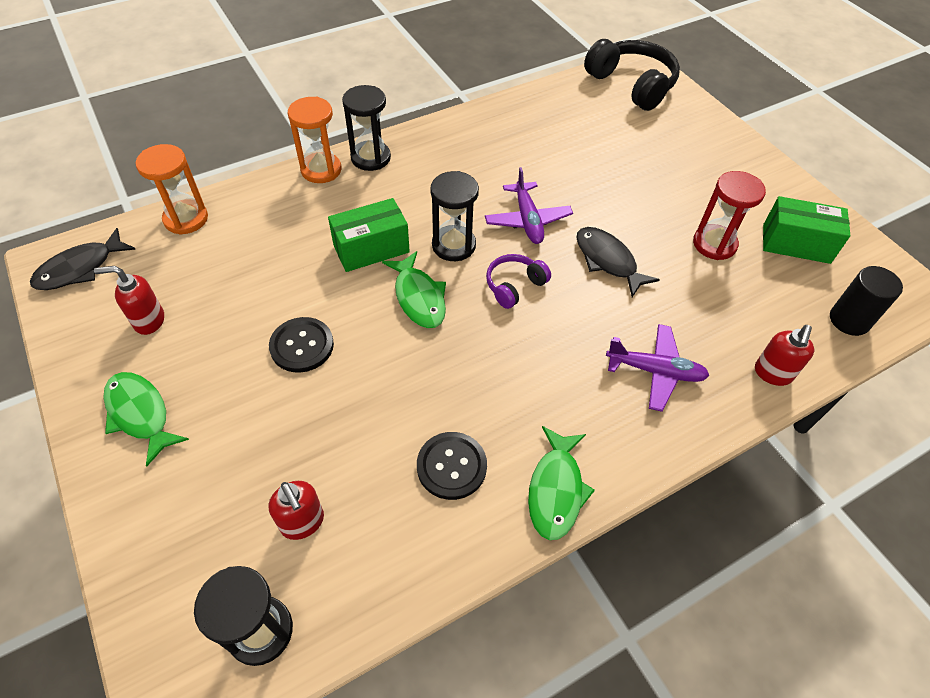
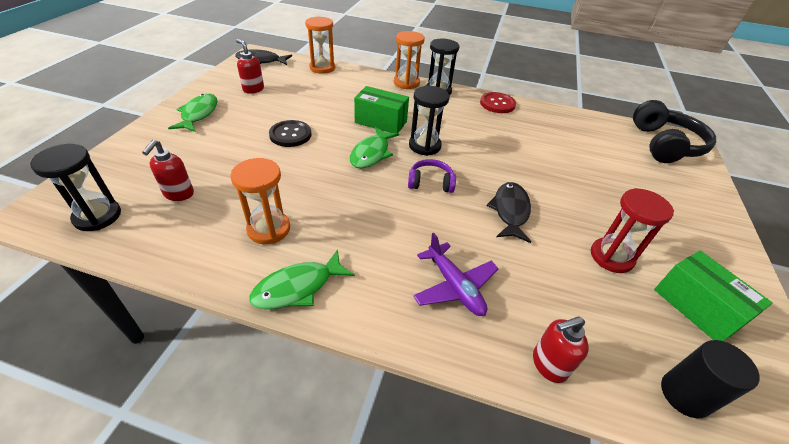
camera: 45 degrees right, 10 degrees down
(449, 133) = (497, 104): none -> red button
(451, 466) = (269, 229): black button -> orange hourglass
(527, 220) = (486, 162): purple plane -> none

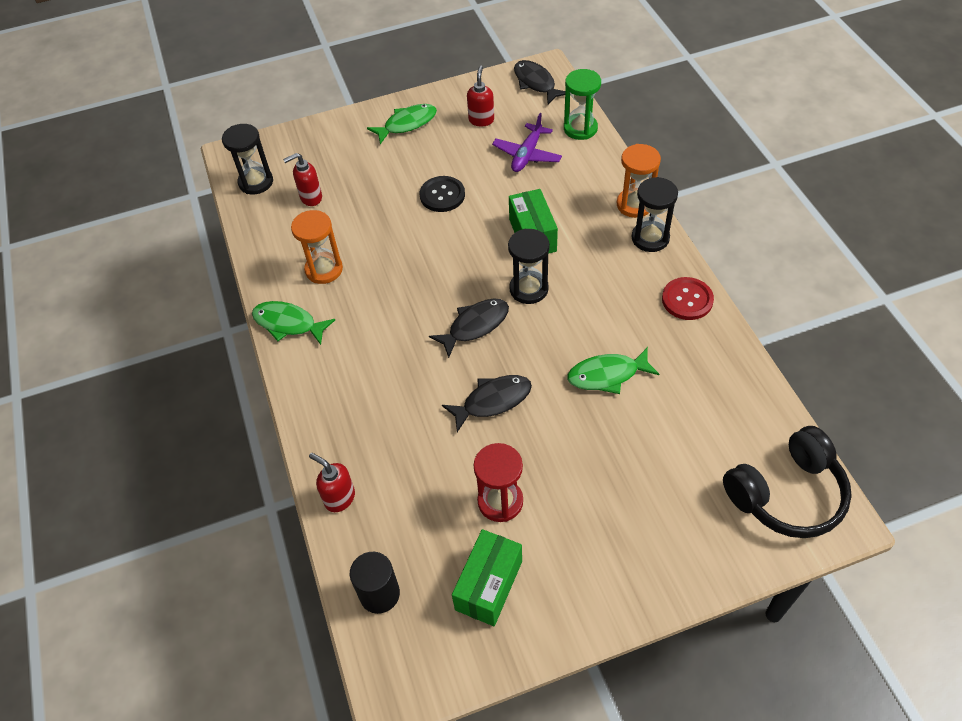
camera: 60 degrees right, 10 degrees up
(322, 68) = (580, 128): orange hourglass -> green hourglass
(371, 153) = (474, 262): green fish -> green fish (607, 375)
(430, 183) = (475, 326): purple headphones -> black fish
(454, 286) = (365, 408): purple plane -> purple plane (527, 155)

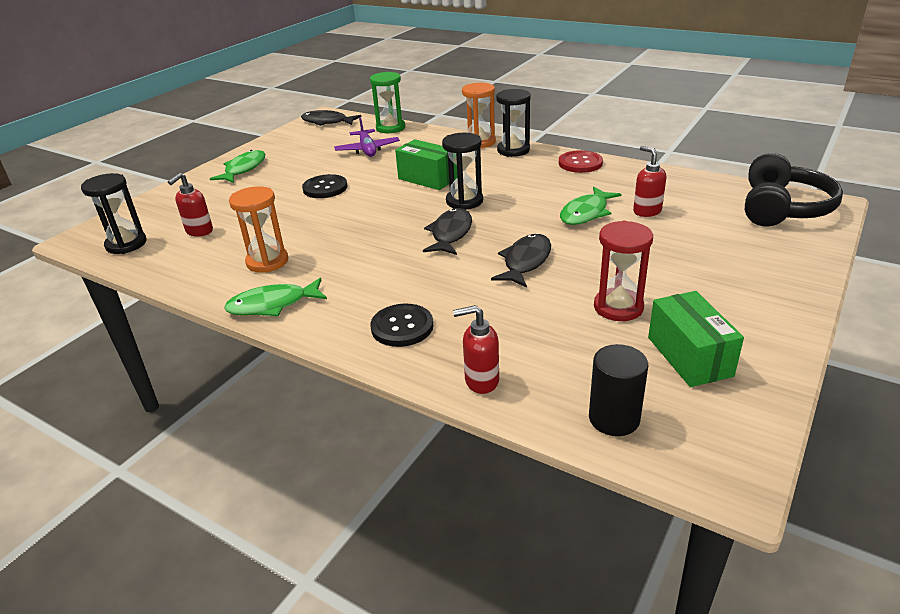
camera: 40 degrees left, 20 degrees down
(343, 409) = (402, 327): none -> black button
(481, 120) = (307, 148): red soap dispenser -> red soap dispenser (646, 211)

